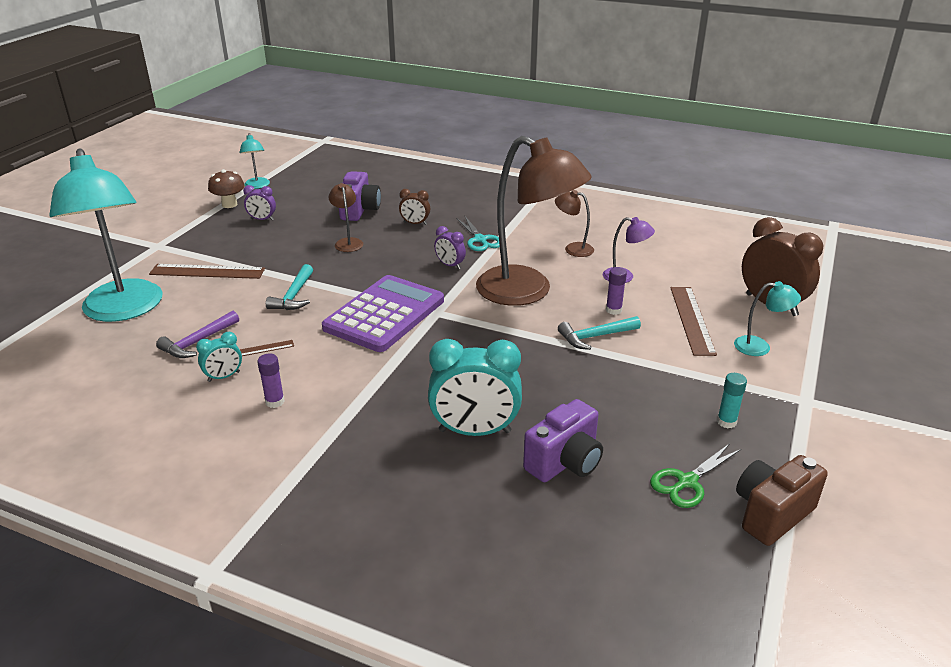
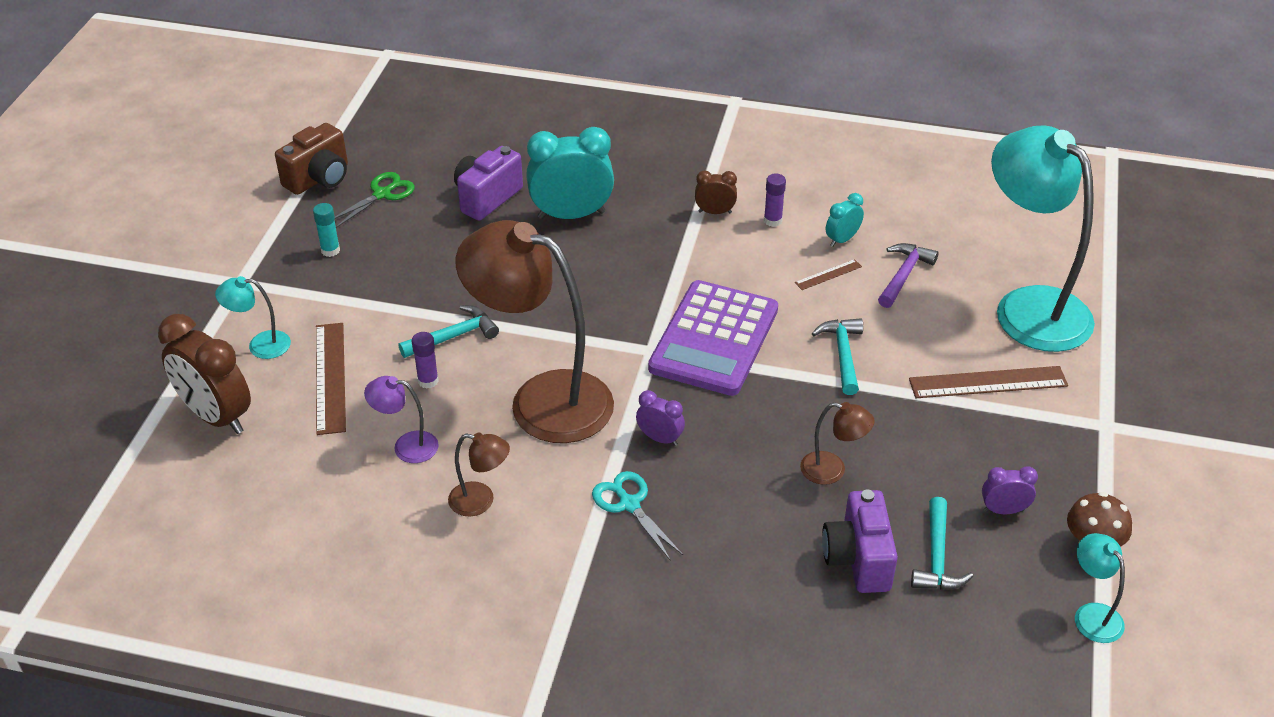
camera: 170 degrees right, 10 degrees up
(316, 208) = (936, 556): none -> turquoise hammer
(348, 242) = (832, 470): brown lamp -> brown lamp turned 45 degrees counterclockwise
(415, 223) = (748, 534): brown clock -> brown clock (715, 212)

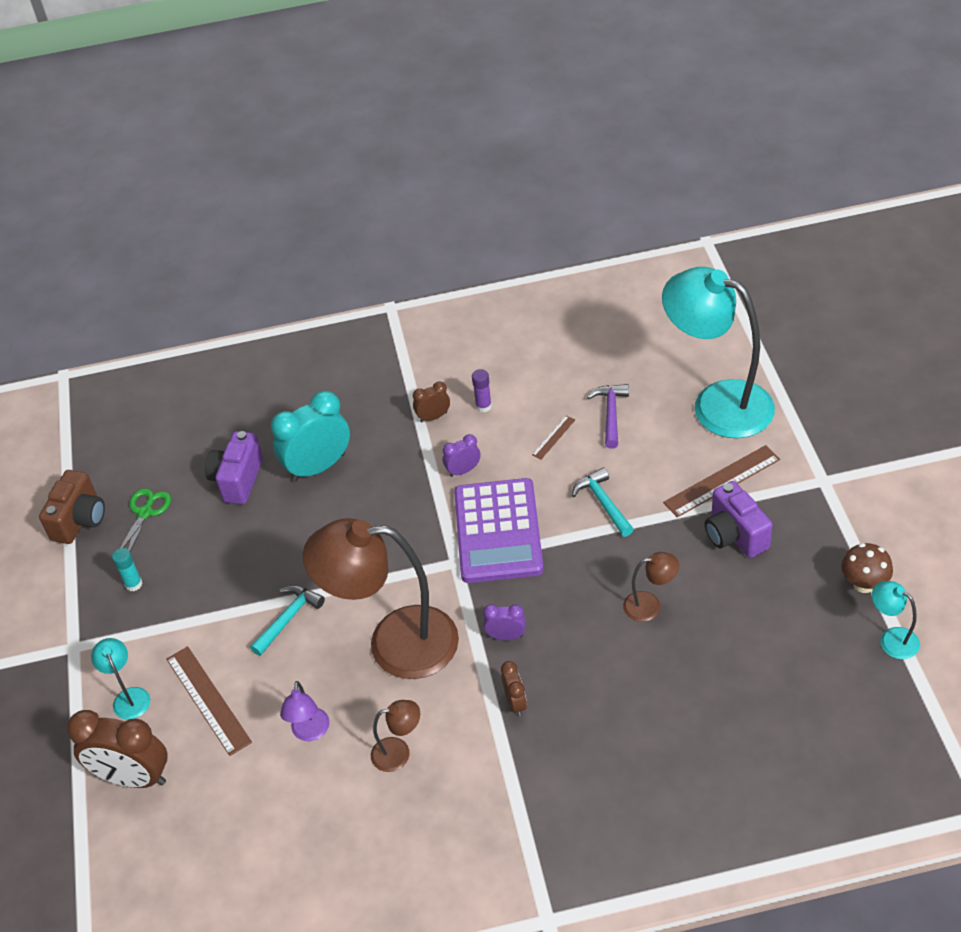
camera: 20 degrees left, 5 degrees up
(260, 345) = (129, 697): turquoise lamp -> turquoise lamp turned 90 degrees clockwise
(406, 446) = (310, 732): purple lamp -> purple lamp turned 75 degrees counterclockwise
(428, 381) = (292, 667): purple glue stick -> none
(629, 504) = (515, 702): turquoise scissors -> brown clock
(842, 239) = (547, 401): turquoise clock -> none
(858, 559) = (708, 670): purple camera -> purple camera (734, 535)
(936, 556) = (762, 642): turquoise hammer -> none
(1003, 510) = (789, 583): purple clock -> purple clock (463, 470)

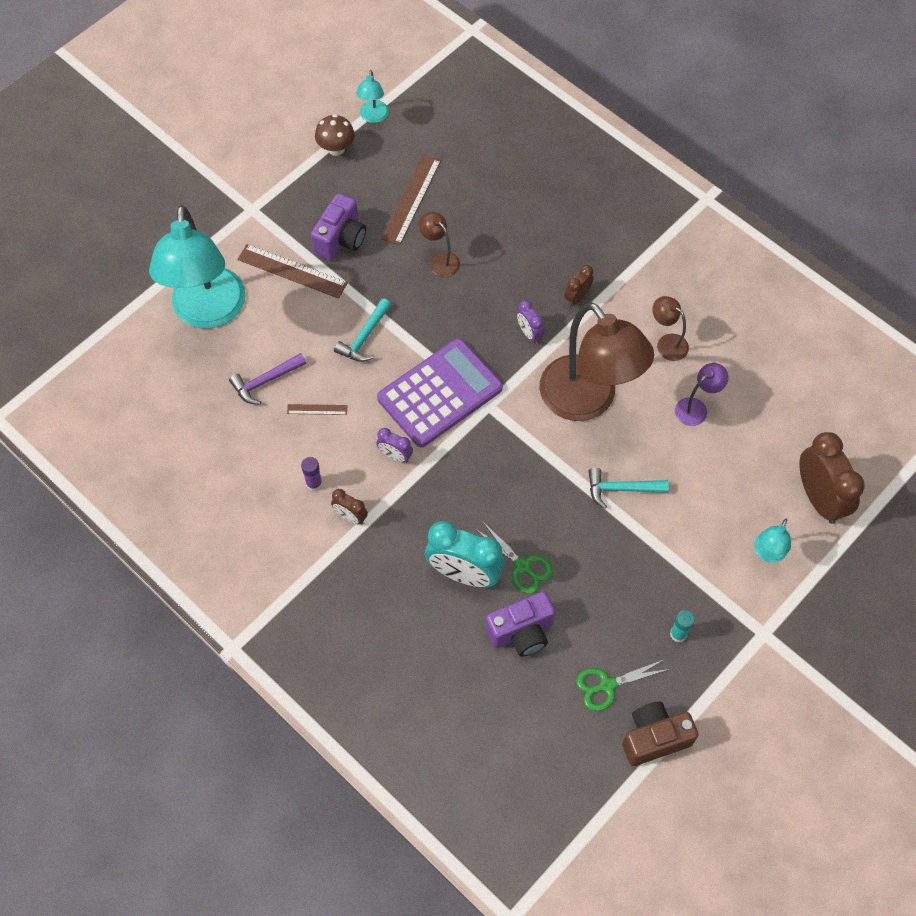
camera: 130 degrees left, 15 degrees up
(208, 700) = (726, 494): brown ruler -> brown ruler (411, 199)
(288, 508) = (522, 566): none -> green scissors

